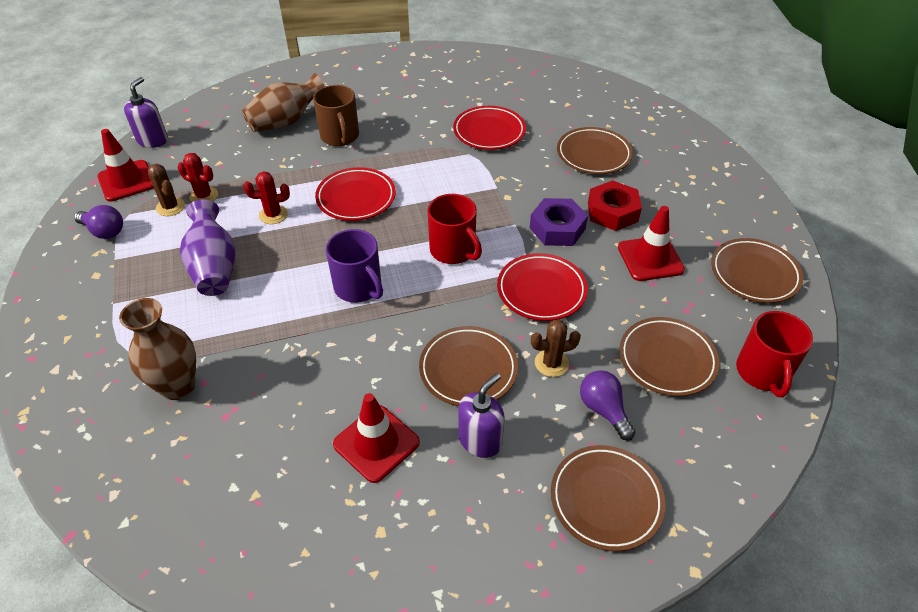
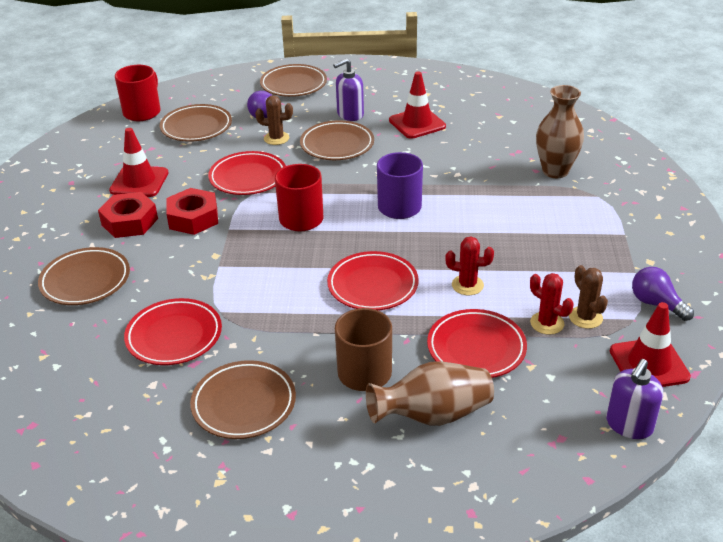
camera: 160 degrees left, 10 degrees down
(214, 267) = (531, 246): purple vase -> none
(261, 167) = (476, 348): none -> red plate
(557, 228) = (193, 218): purple nut -> red nut
(754, 274) = (73, 158): brown plate -> brown plate (244, 404)

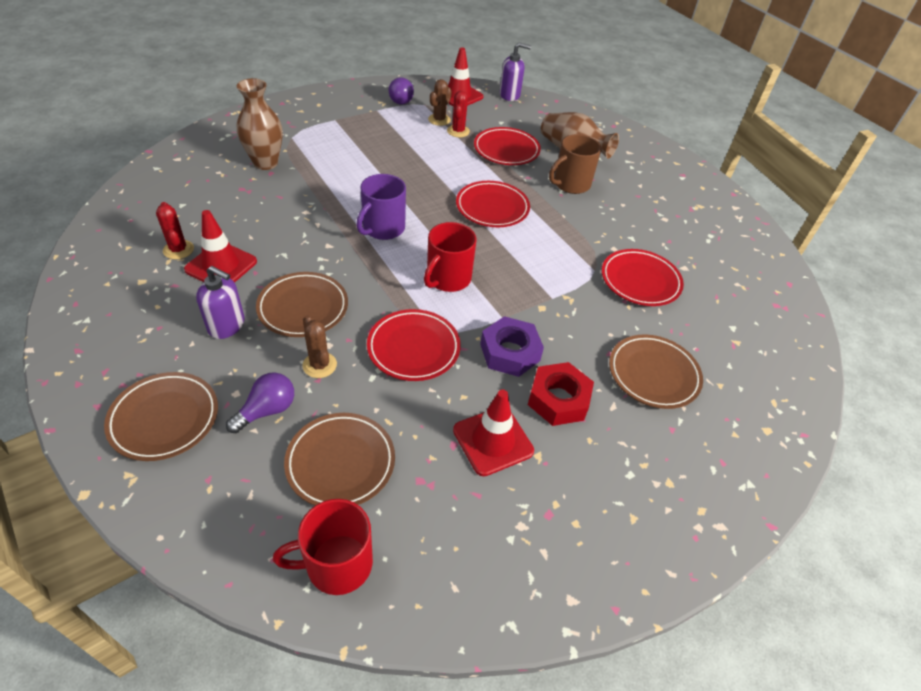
camera: 130 degrees left, 10 degrees up
(193, 218) = (510, 352): red nut -> purple nut
(244, 404) = (648, 220): brown plate -> none
(467, 285) = (451, 168): red cactus -> red cactus (178, 250)

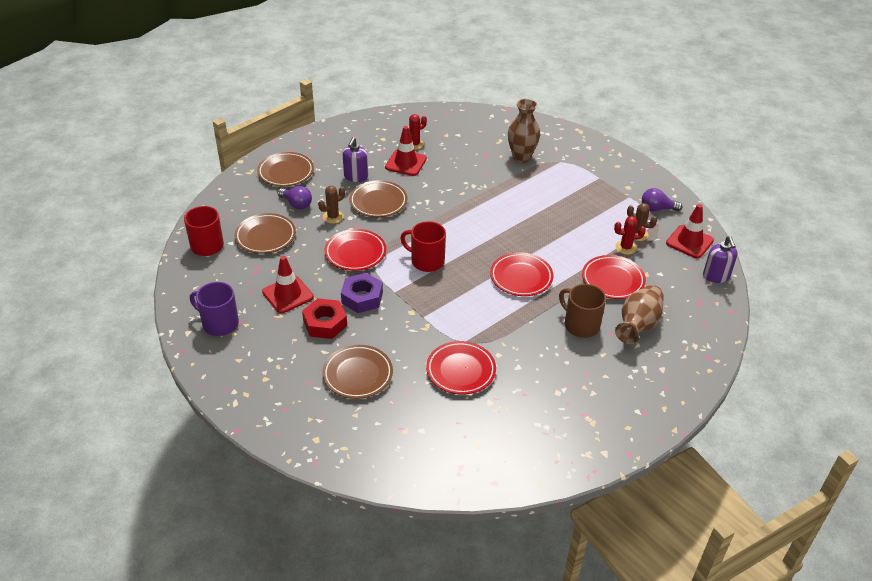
camera: 85 degrees right, 5 degrees down
(382, 228) = (470, 223): purple mug -> purple mug (219, 323)

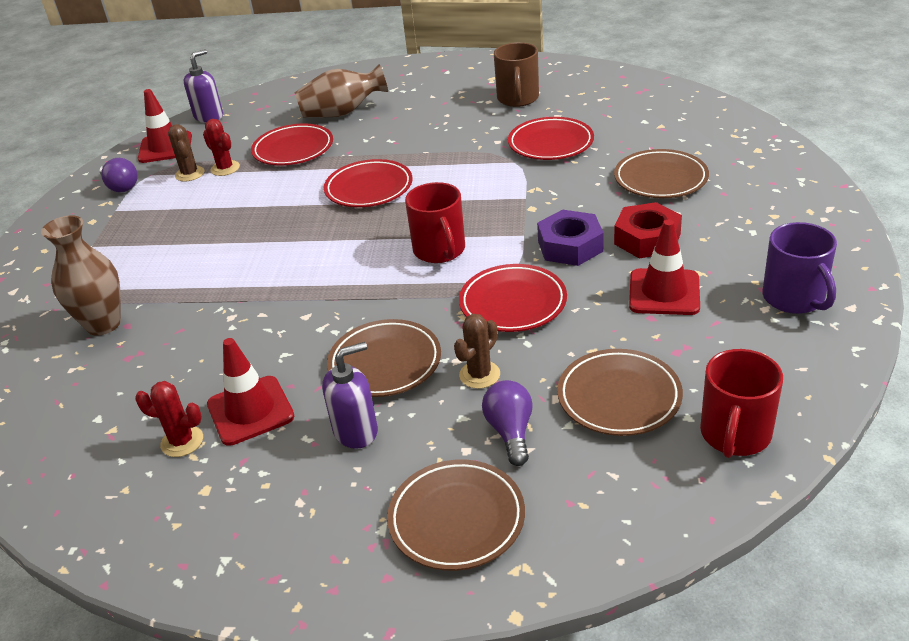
camera: 130 degrees left, 5 degrees down
(333, 217) = (479, 375): brown cactus -> brown cactus turned 60 degrees counterclockwise
(580, 325) = (387, 131): brown mug -> brown mug (518, 99)

